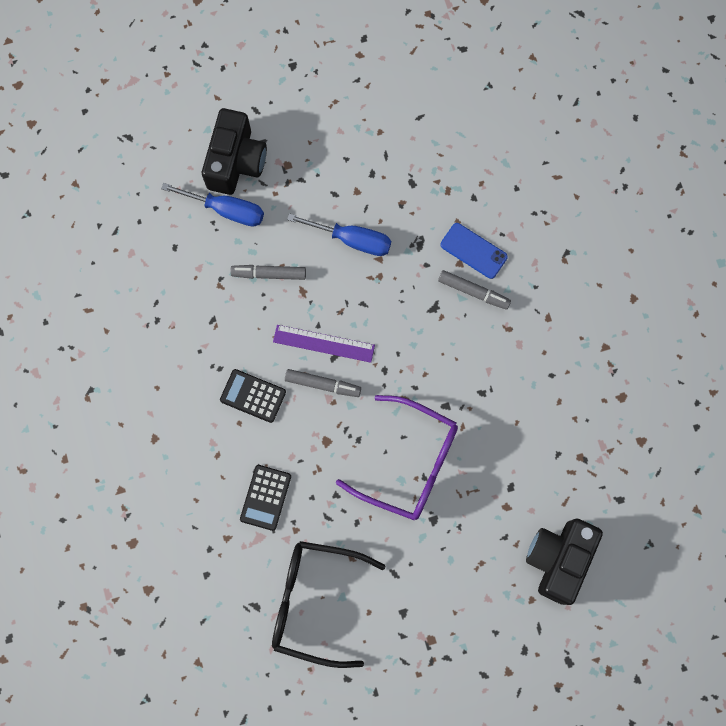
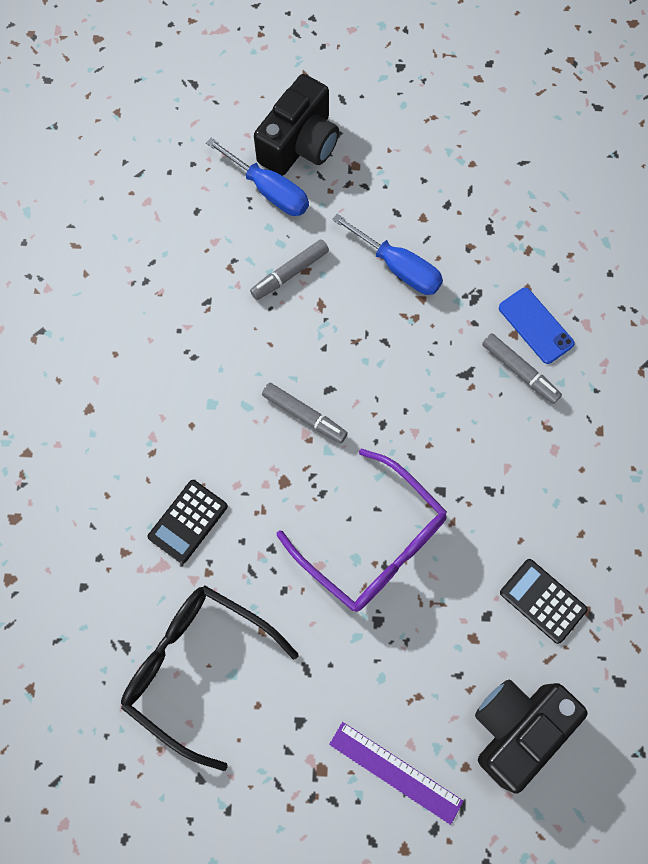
camera: 20 degrees right, 5 degrees down
(253, 396) = (219, 400): black calculator -> black calculator (542, 601)
(269, 274) = (290, 273): grey marker -> grey marker turned 60 degrees counterclockwise
(324, 343) = (323, 370): purple ruler -> purple ruler (395, 772)

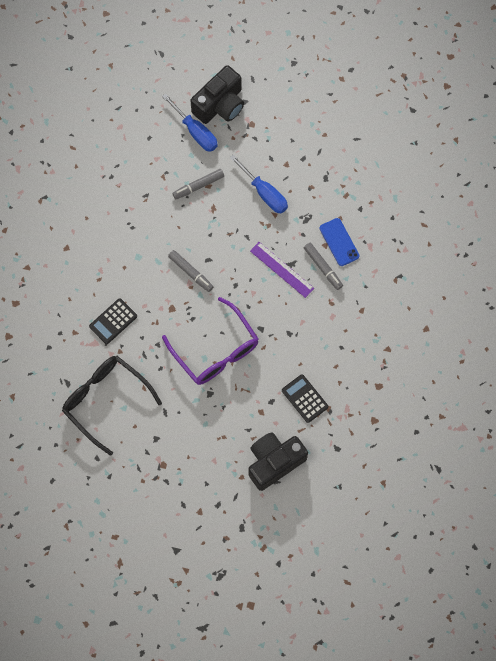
camera: 10 degrees right, 0 degrees up
(395, 772) = (203, 473): purple ruler -> purple ruler (282, 269)

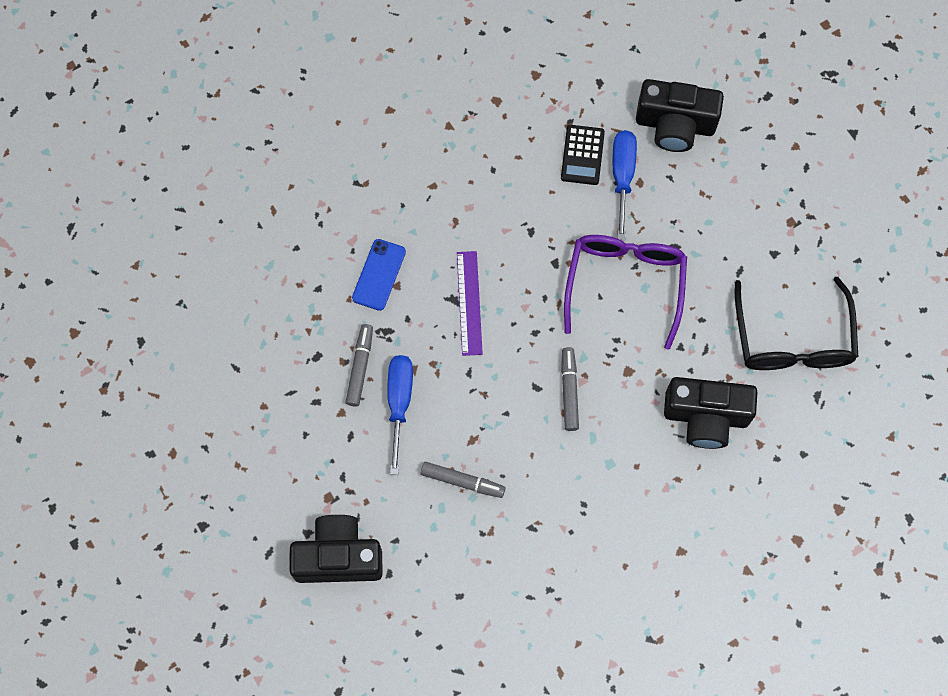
camera: 135 degrees left, 0 degrees up
(113, 321) = (705, 416): black calculator -> black camera
(195, 132) = (400, 550): blue screwdriver -> blue screwdriver (622, 177)
(323, 268) = (424, 264): grey marker -> grey marker (360, 367)

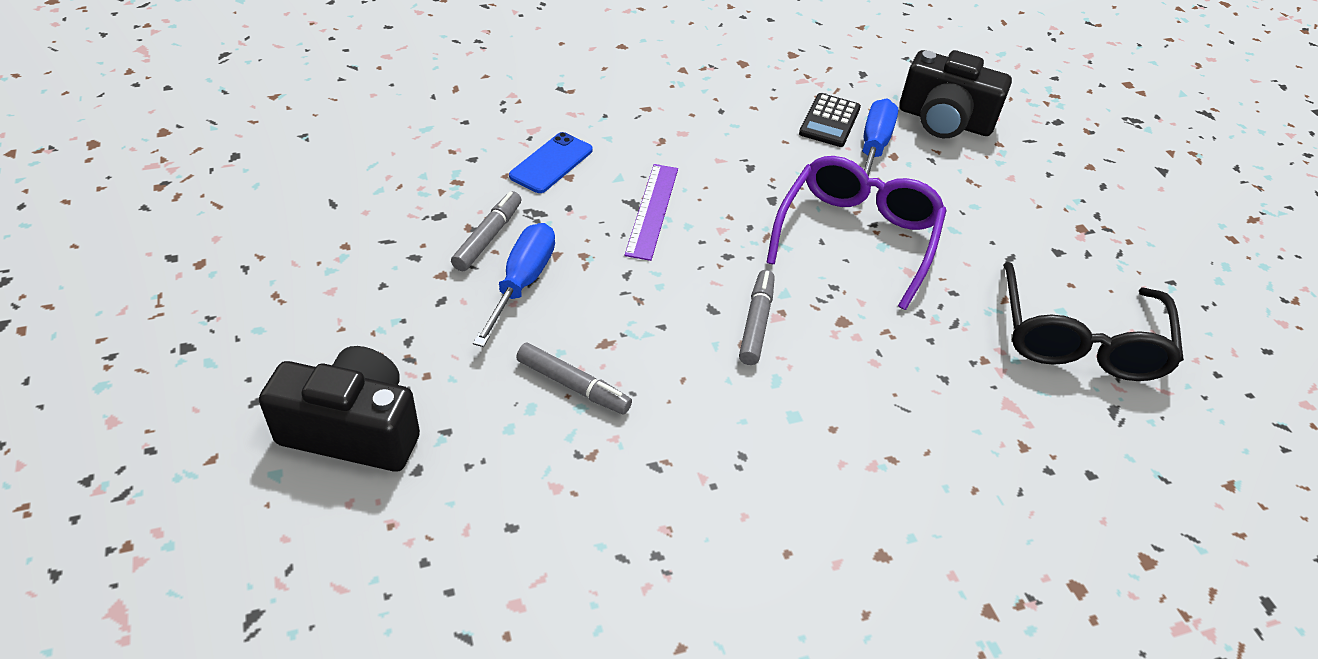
camera: 10 degrees right, 25 degrees down
(705, 416) = (945, 395): black camera -> none

